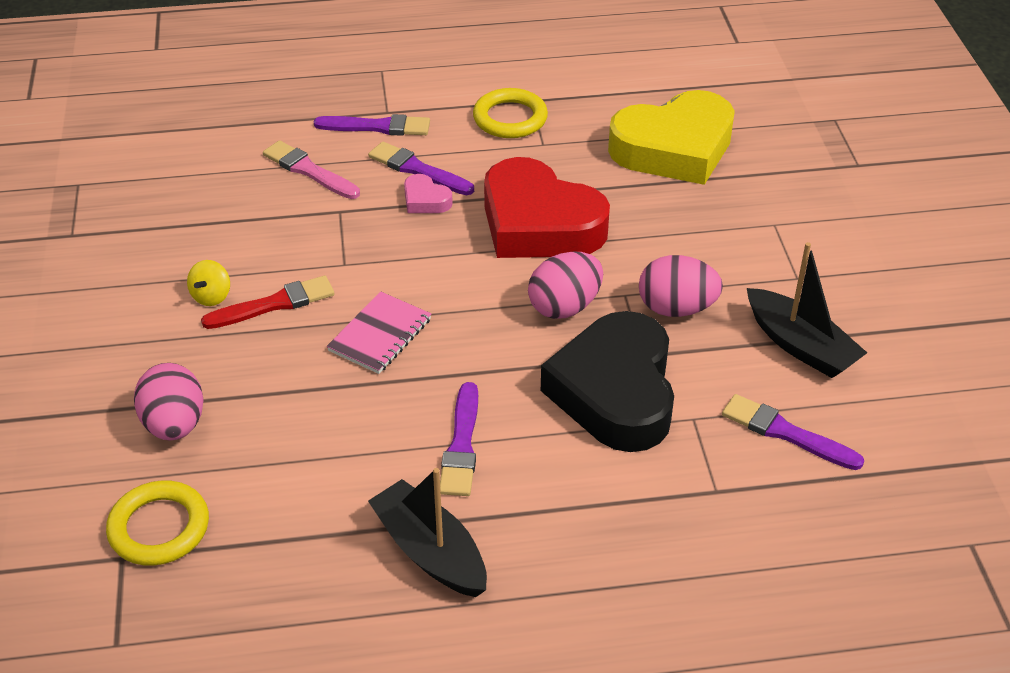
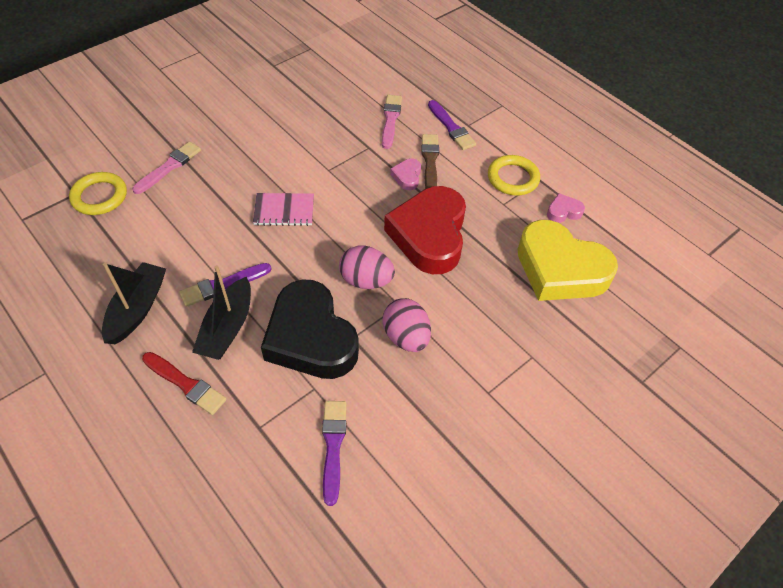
camera: 55 degrees right, 10 degrees up
(174, 425) = (169, 167): pink egg -> pink brush
(211, 296) = (266, 133): yellow spinning top -> none
(274, 304) = (277, 159): red brush -> red brush (186, 384)
(418, 170) = (430, 161): purple brush -> brown brush
(595, 106) = (563, 211): none -> pink heart
(615, 391) = (310, 338): black heart -> black heart turned 90 degrees counterclockwise
(800, 345) = (421, 421): black boat -> black boat (227, 328)

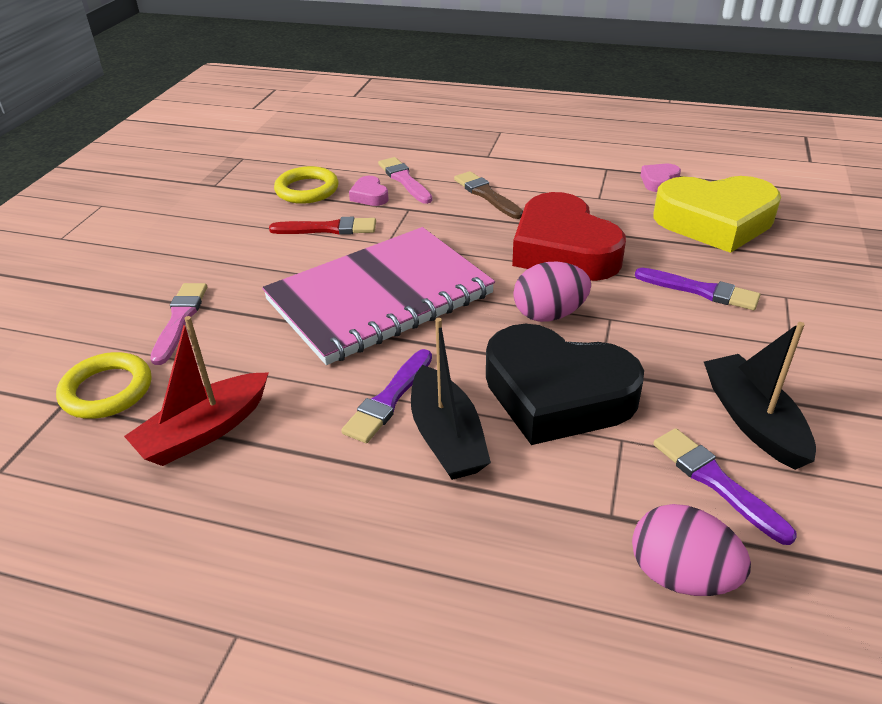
camera: 30 degrees left, 15 degrees down
(121, 250) = (204, 431): none -> red boat
(137, 309) = (300, 481): black boat -> black boat (753, 421)
(186, 384) = (464, 525): red brush -> red brush (328, 229)
(284, 211) = (380, 297): pink notebook -> pink notebook, size x2.33
(406, 337) = (654, 341): pink egg -> pink egg (680, 575)
(407, 177) = (479, 215): pink heart -> pink heart (369, 196)
(451, 127) = (474, 163): purple brush -> purple brush (700, 290)
(513, 178) = (582, 176): yellow ring -> yellow ring (307, 190)

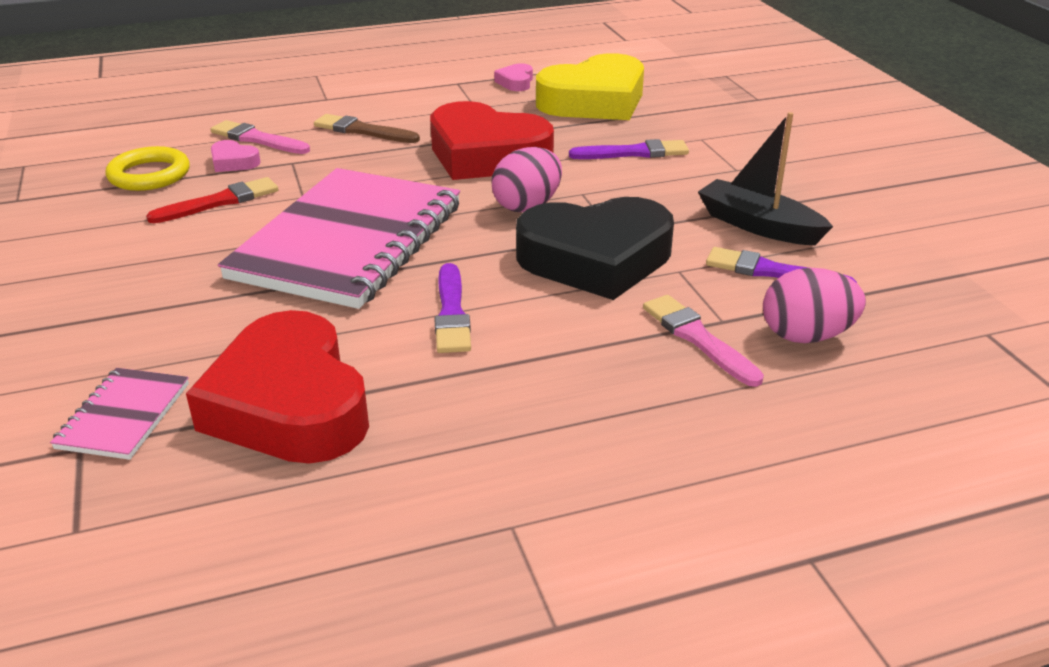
camera: 35 degrees left, 5 degrees down
(107, 390) = (124, 416): yellow ring -> pink notebook
(180, 320) = (136, 329): pink brush -> pink brush (698, 338)
(204, 431) = (289, 404): red boat -> red heart
(447, 437) = (536, 320): black boat -> none

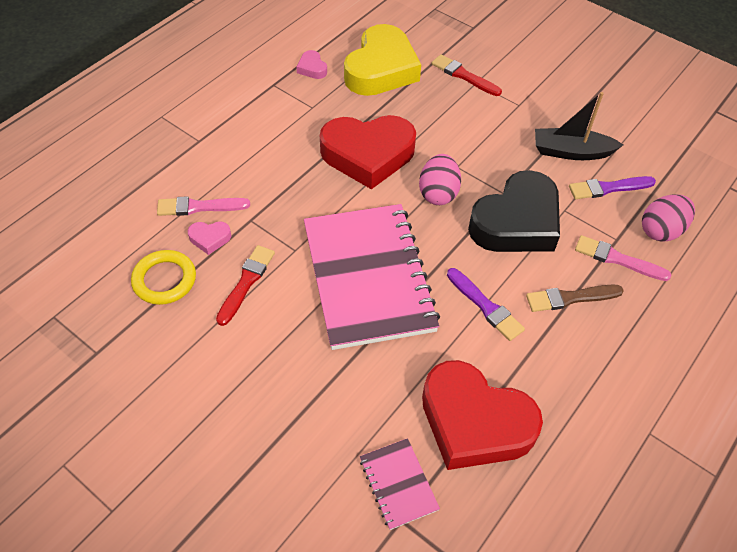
camera: 35 degrees left, 20 degrees up
(363, 131) = (263, 165): brown brush -> brown brush (570, 298)
(634, 153) = (451, 114): purple brush -> none
(692, 130) = (463, 75): none -> red brush

